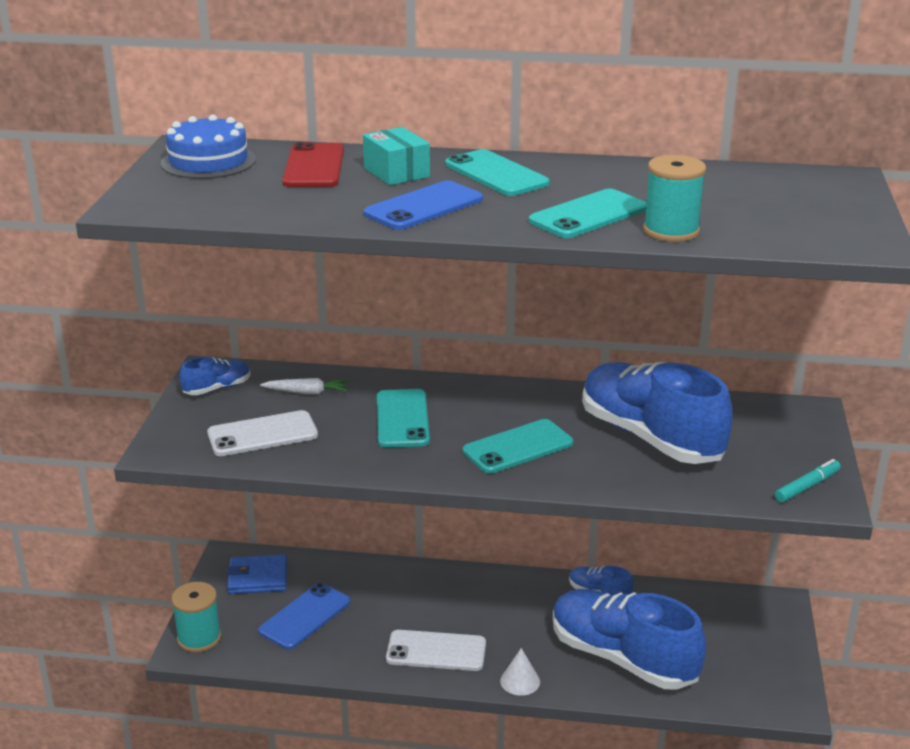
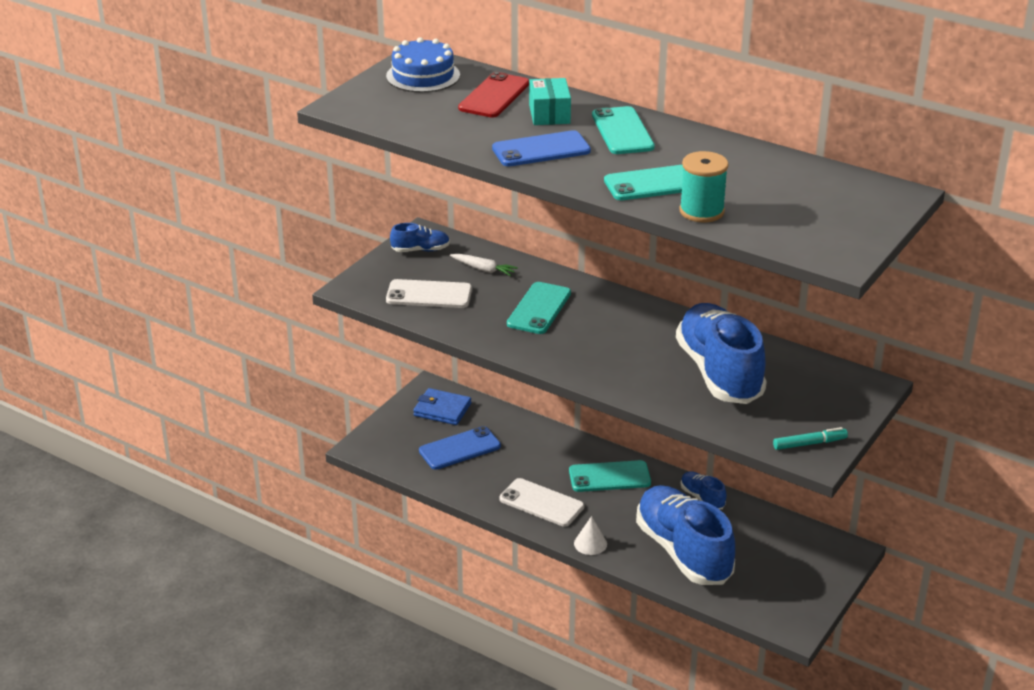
camera: 25 degrees right, 5 degrees up
(199, 638) = (374, 442): turquoise spool -> none
(518, 447) = (609, 353): turquoise phone -> turquoise phone (609, 477)

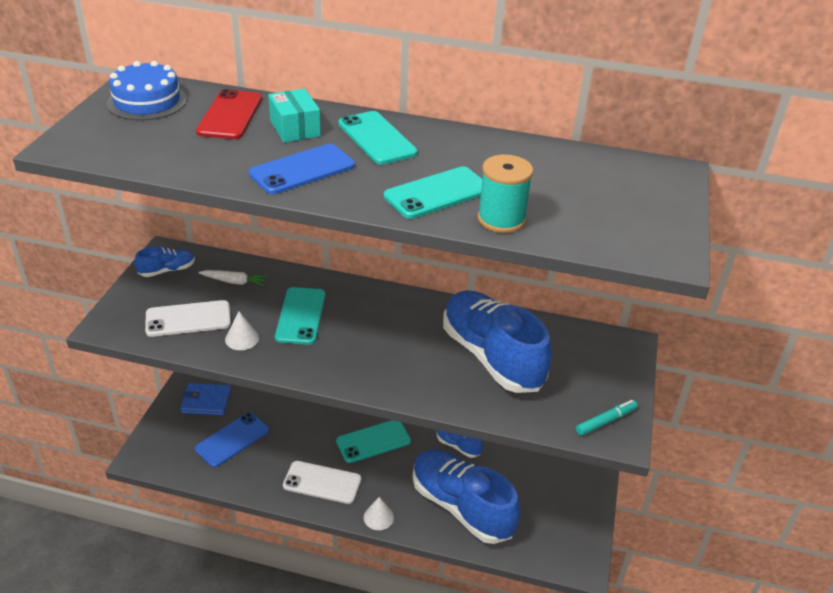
camera: 20 degrees left, 5 degrees up
(475, 319) = (242, 338): none -> white cone

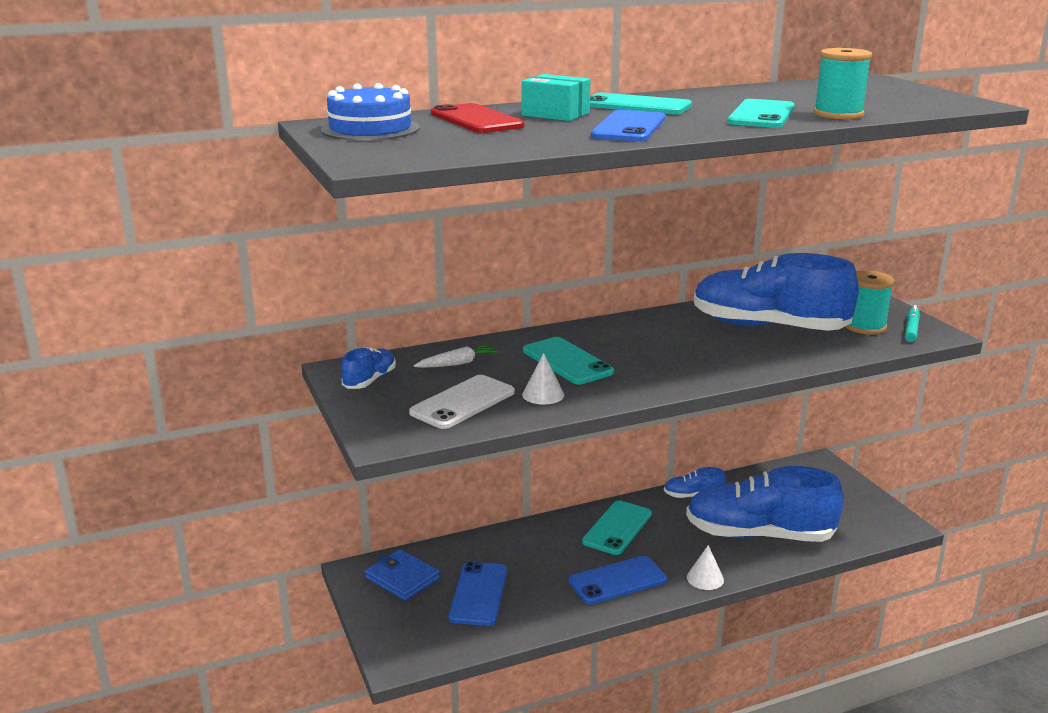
camera: 35 degrees left, 15 degrees down
(206, 401) = (402, 578): blue wallet -> blue wallet turned 75 degrees clockwise
(322, 482) = (617, 580): white phone -> blue phone
(570, 397) = (864, 326): none -> turquoise spool

